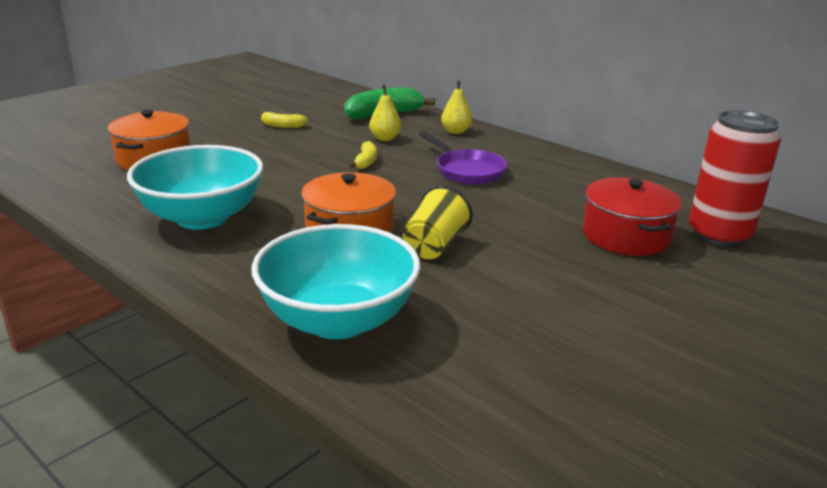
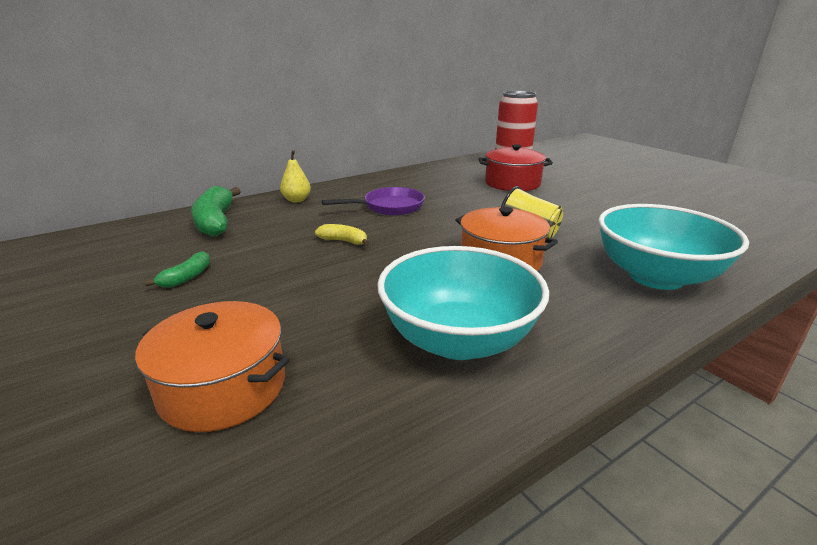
camera: 75 degrees left, 0 degrees up
(282, 126) = (187, 277): yellow banana -> green banana
(385, 138) = (287, 228): yellow pear -> none

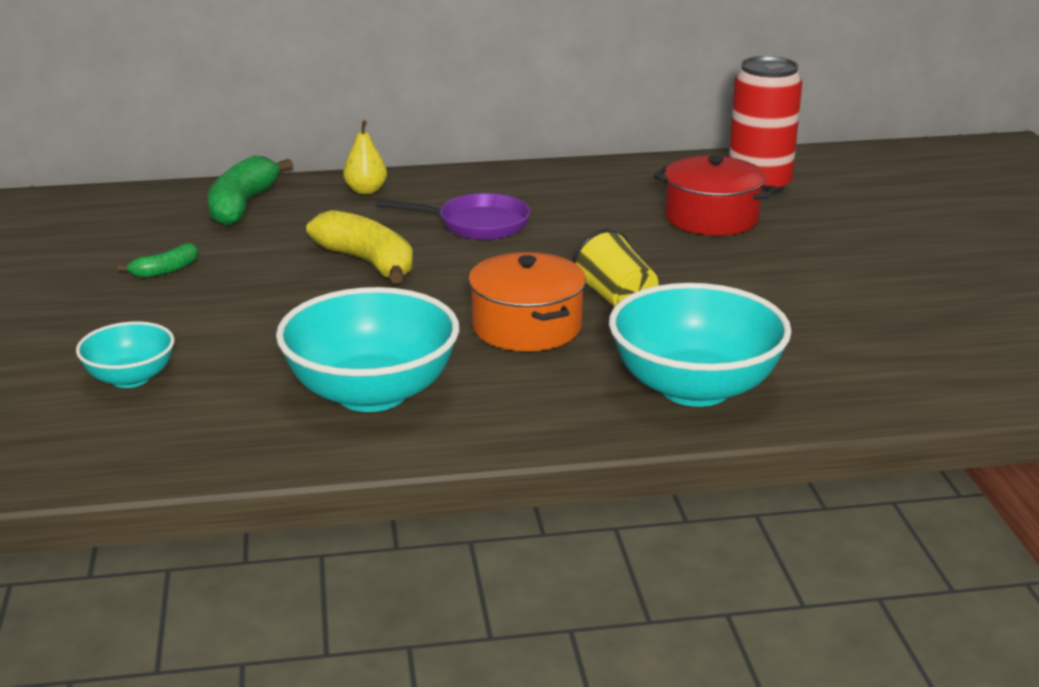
camera: 25 degrees right, 0 degrees up
(223, 387) = (130, 378): orange pot -> turquoise bowl
(344, 241) = (367, 262): yellow banana -> yellow banana, size x1.91

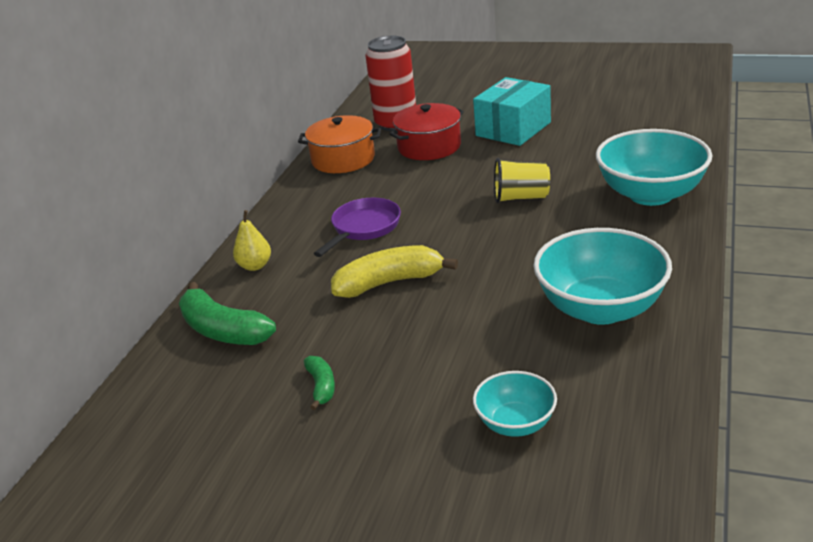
camera: 60 degrees left, 5 degrees up
(527, 327) = (538, 234): orange pot -> orange pot (343, 159)
(815, 260) = (513, 129): none -> turquoise box

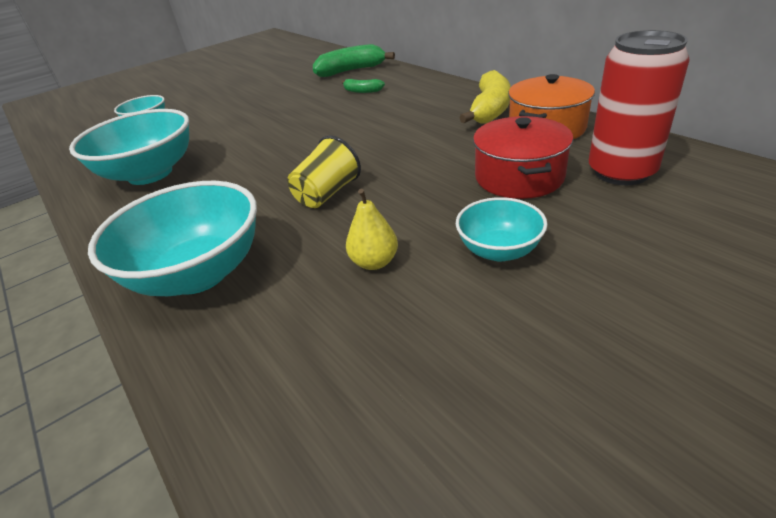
camera: 125 degrees right, 5 degrees up
(255, 266) = (405, 81): yellow pear -> yellow pear (374, 262)
(321, 386) = (262, 87): green banana -> green banana (362, 91)
(364, 228) = (396, 117): purple pan -> none
(389, 282) = (312, 115): yellow banana -> yellow banana (490, 110)
(513, 129) = (499, 250): turquoise box -> turquoise bowl

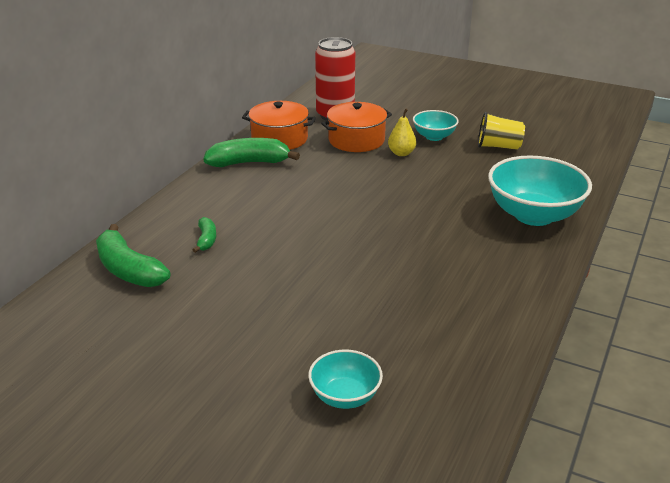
camera: 120 degrees left, 5 degrees down
(150, 173) = (454, 309): turquoise bowl -> none
(327, 194) = (419, 198): yellow cup -> yellow cup (498, 146)
(374, 262) = (472, 165): yellow pear -> yellow pear (401, 153)
(490, 110) = (249, 163): yellow banana -> green banana
(519, 177) = (356, 140): red pot -> orange pot

